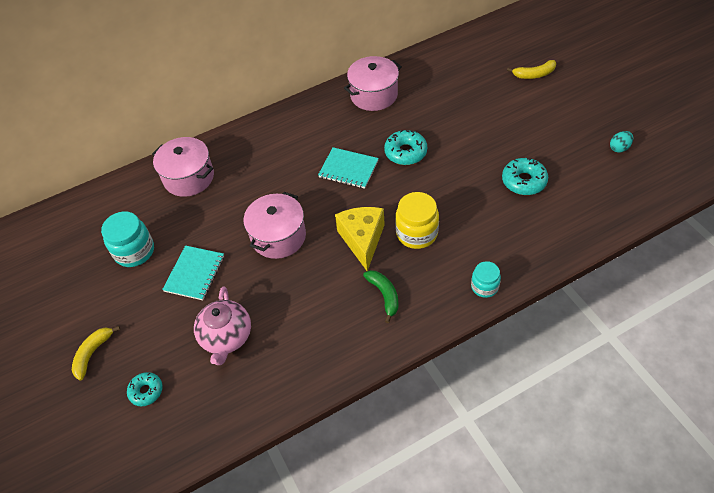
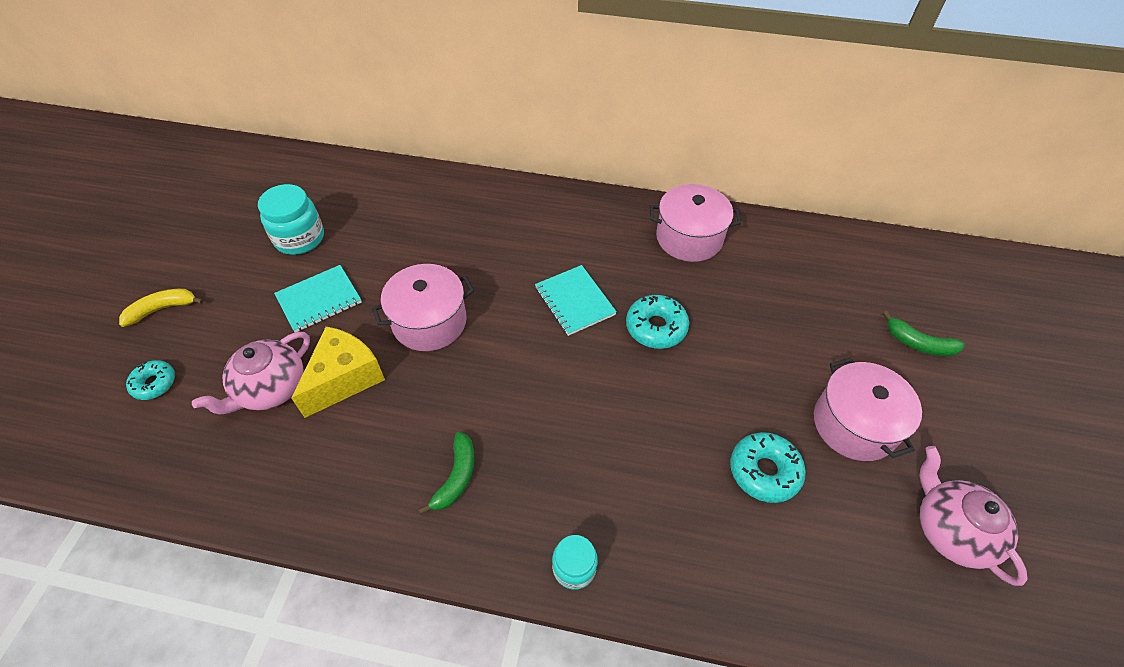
camera: 35 degrees right, 0 degrees up
(189, 177) = (420, 200): pink pot -> pink pot (854, 424)
(362, 240) = (503, 393): yellow cheese -> yellow cheese (344, 379)
(416, 233) = (568, 433): yellow jar -> none
(534, 74) = (918, 343): yellow banana -> green banana
(619, 148) = (950, 530): turquoise egg -> pink teapot

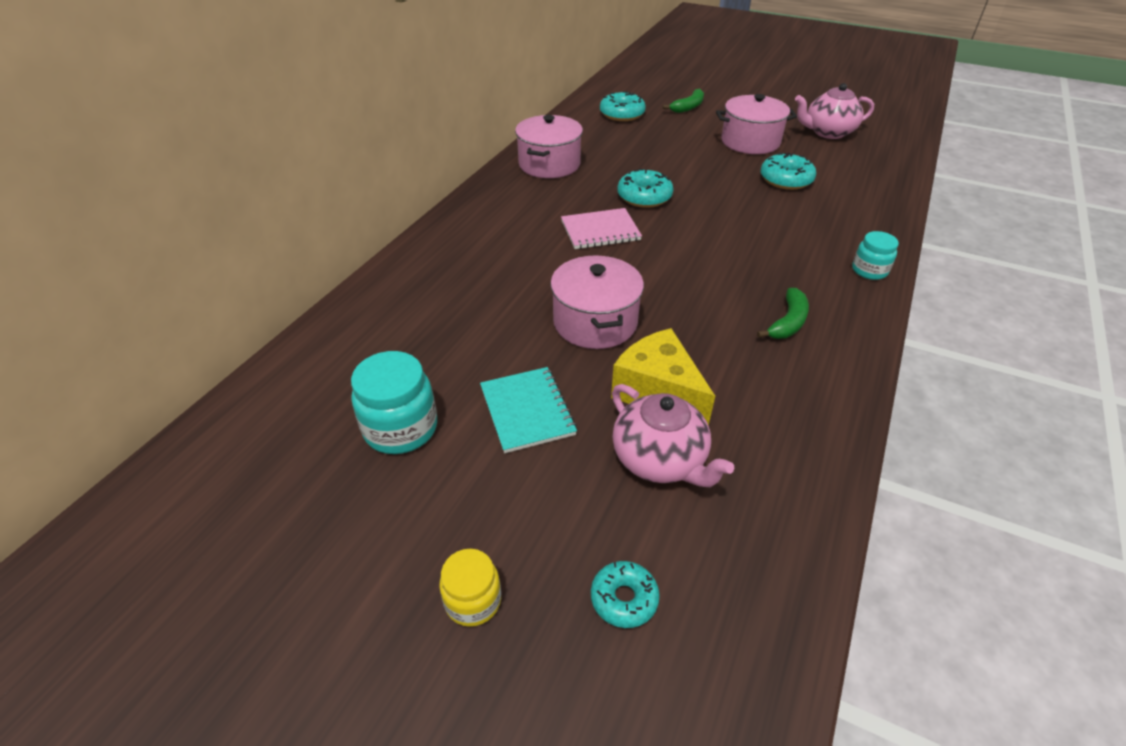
camera: 75 degrees left, 10 degrees down
(162, 309) = (473, 601): yellow banana -> yellow jar
(456, 477) = (787, 322): green banana -> green banana turned 90 degrees clockwise
(575, 301) = (600, 231): turquoise notebook -> pink notebook
(850, 278) = (622, 114): none -> turquoise donut

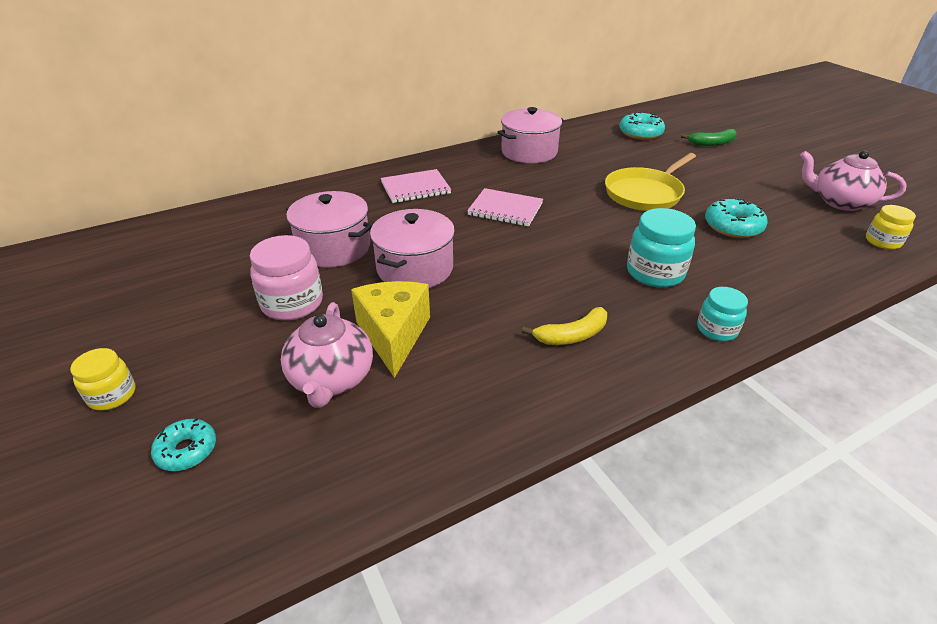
camera: 35 degrees right, 5 degrees down
(401, 428) = (210, 278): turquoise jar -> turquoise jar (655, 273)
(489, 241) = (415, 188): none -> pink notebook
(527, 411) = (292, 303): turquoise notebook -> pink jar
(644, 197) = (575, 197): turquoise donut -> none
(693, 173) = (645, 193): none -> yellow pan
(750, 142) = (738, 186): pink pot -> pink pot (333, 248)
(787, 322) = (572, 335): green banana -> yellow banana
(885, 156) = (882, 242): none -> yellow jar

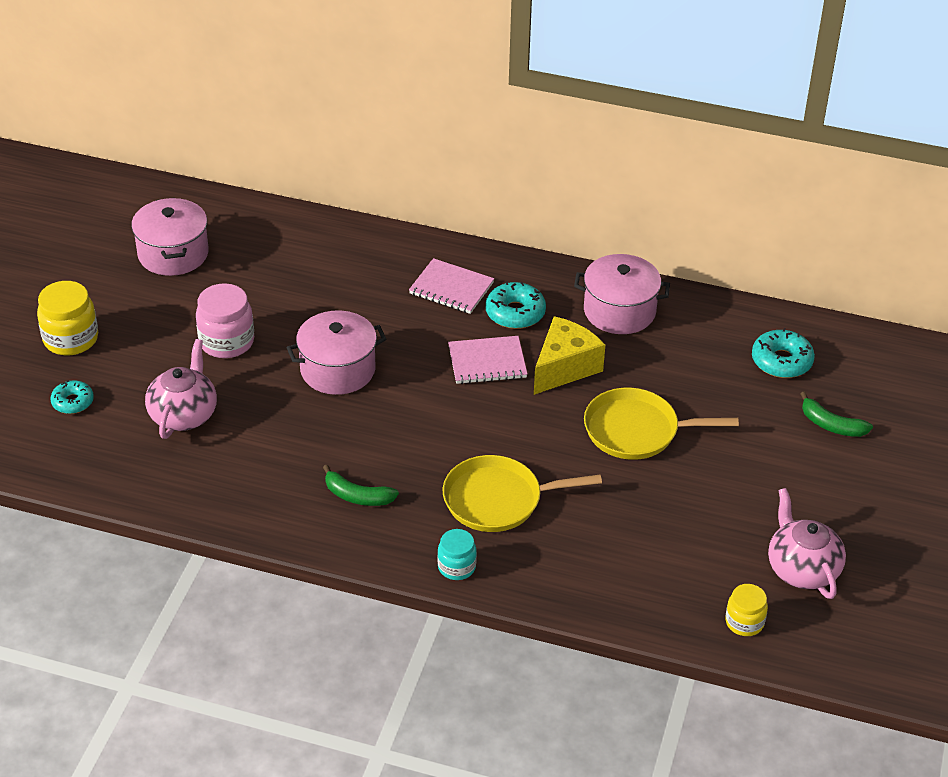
camera: 45 degrees right, 5 degrees up
(112, 395) = (71, 339): yellow jar -> yellow jar, size x1.63
(331, 379) = (184, 415): pink teapot -> pink teapot turned 150 degrees clockwise
(333, 248) = (309, 310): pink pot -> pink pot (173, 254)
(393, 335) = (254, 412): yellow cheese -> yellow cheese (564, 367)
(505, 209) = (487, 362): pink notebook -> pink notebook turned 75 degrees counterclockwise
(572, 335) = (357, 496): yellow banana -> green banana
(655, 273) = (497, 500): turquoise jar -> yellow pan
(733, 226) = (644, 514): turquoise donut -> turquoise donut (515, 313)

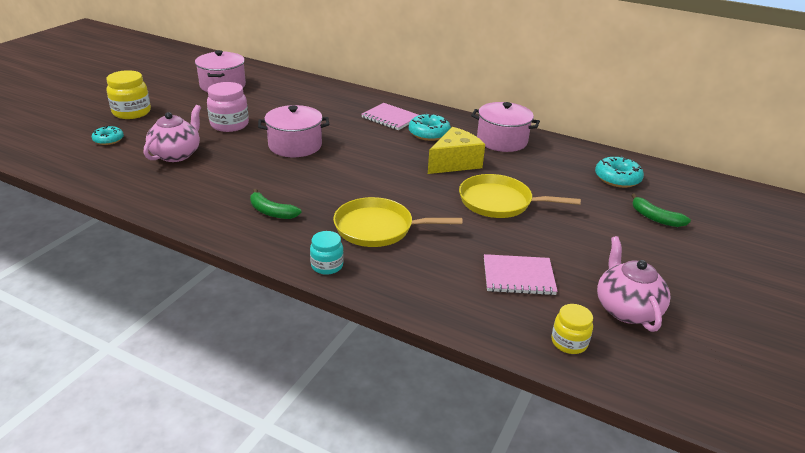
camera: 10 degrees right, 10 degrees down
(487, 362) = (400, 154): pink notebook -> pink notebook (518, 276)

